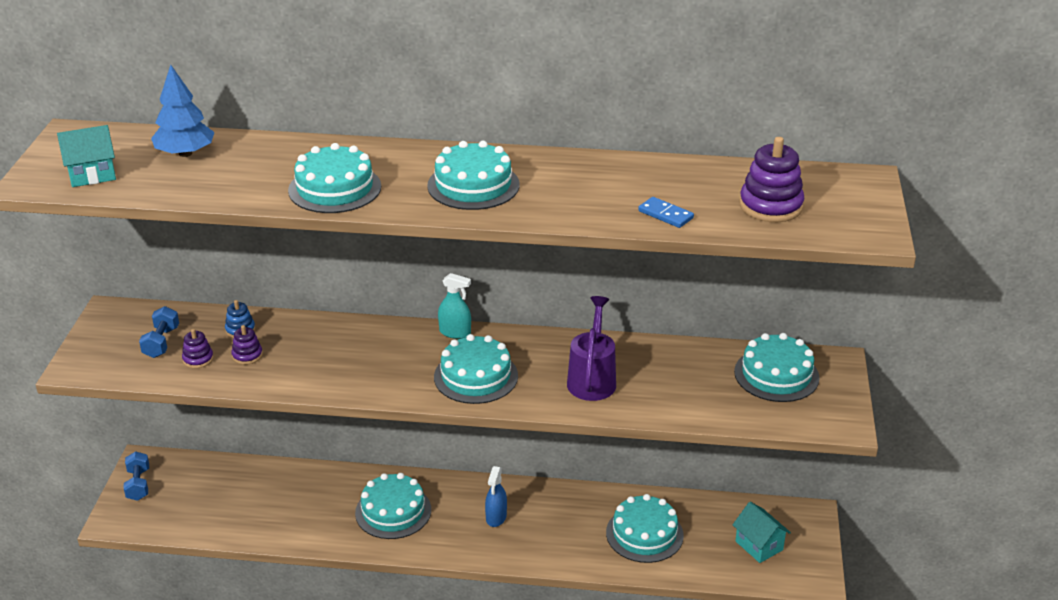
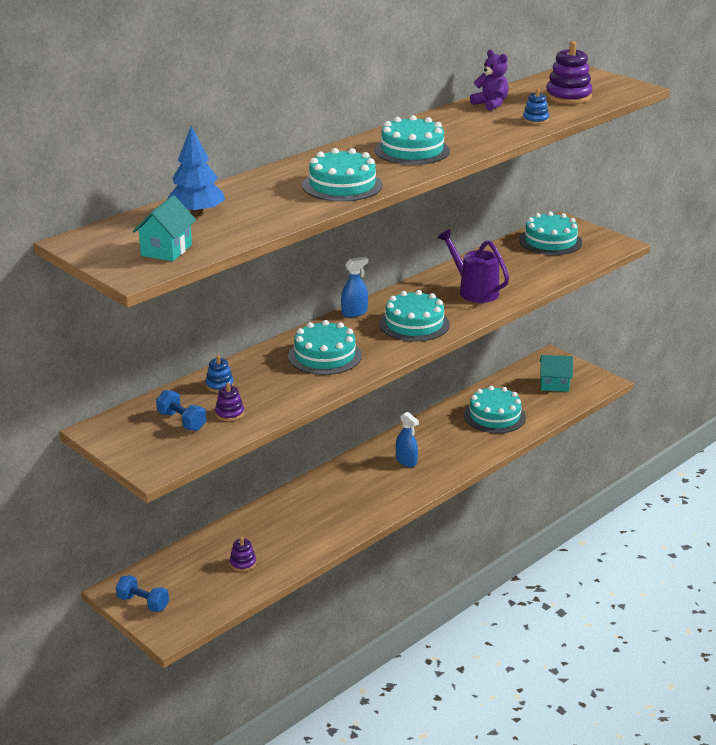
camera: 50 degrees left, 5 degrees down
(247, 355) = (257, 393): purple stacking toy -> purple stacking toy (243, 563)
(393, 511) = (343, 498): turquoise cake -> turquoise cake (325, 356)
(455, 332) = (354, 313): turquoise spray bottle -> blue spray bottle
(665, 214) = (535, 120): blue domino -> blue stacking toy
(670, 174) = (491, 104): none -> purple teddy bear

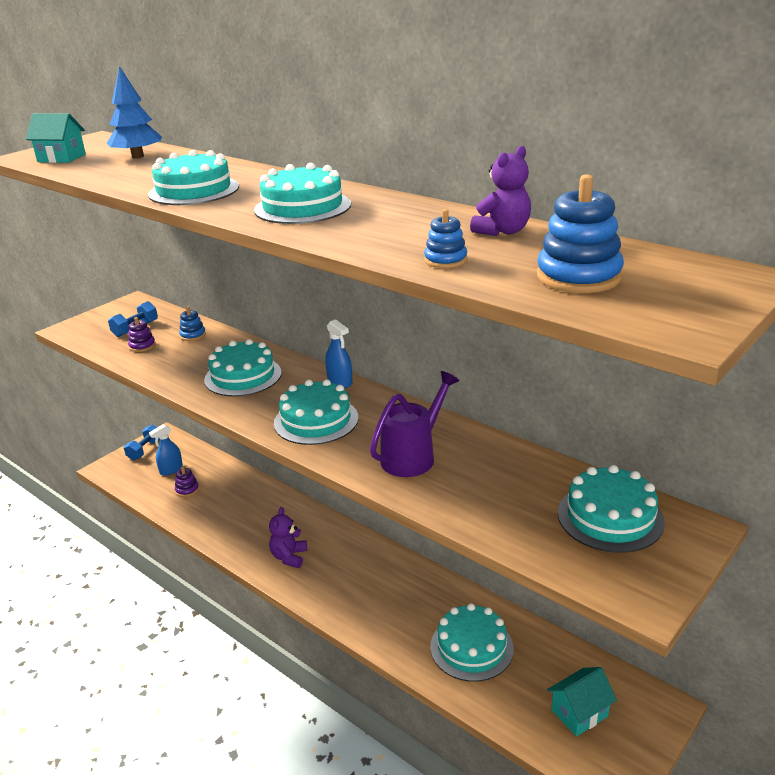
camera: 85 degrees right, 0 degrees up
(374, 495) = (289, 557): none -> purple teddy bear
(406, 461) = (356, 575): blue spray bottle -> blue spray bottle (171, 470)
(554, 385) = (579, 713): turquoise house -> turquoise house turned 60 degrees clockwise
(568, 97) = (578, 277): purple stacking toy -> blue stacking toy

